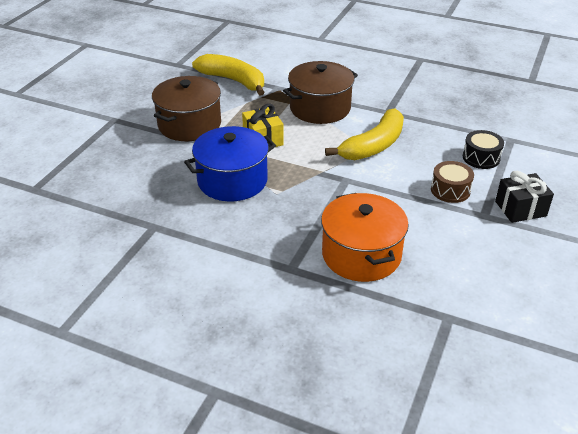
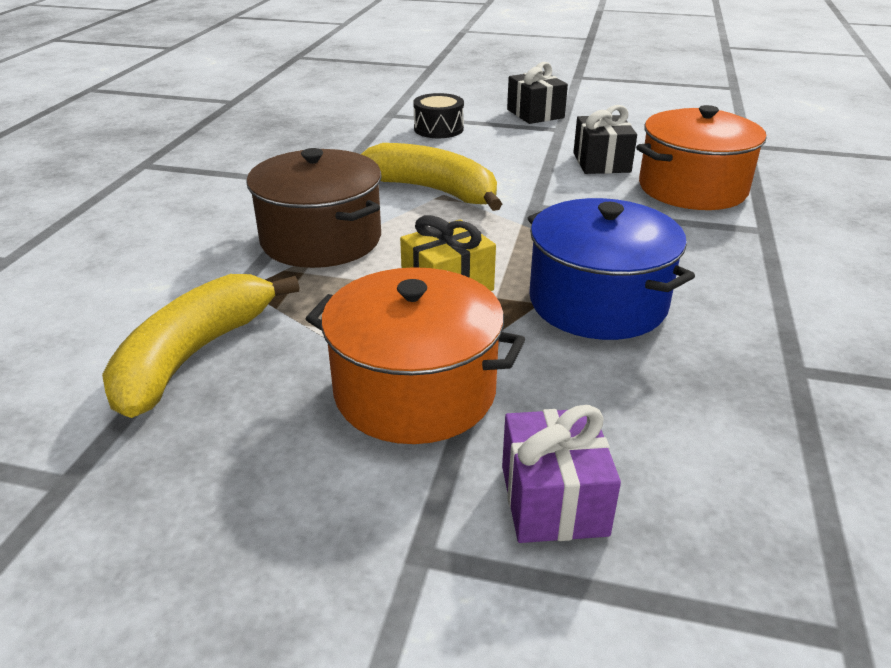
camera: 100 degrees left, 5 degrees down
(119, 146) = (553, 500): none -> purple gift
(189, 124) = (415, 391): brown pot -> orange pot
(412, 222) = (601, 162): none -> black gift
(450, 190) = (520, 144): brown drum -> none

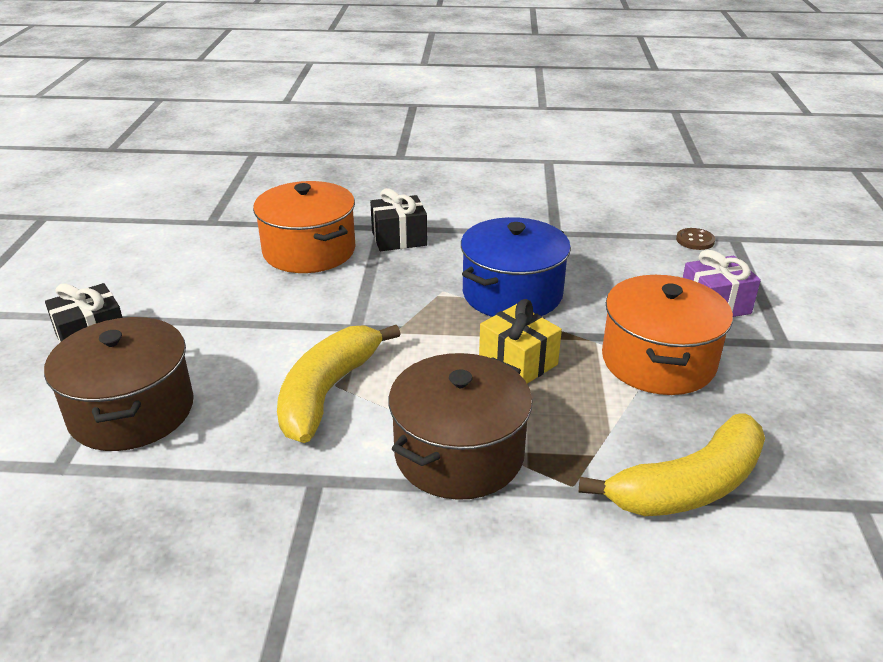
camera: 100 degrees left, 0 degrees up
(194, 355) = (688, 486): yellow banana -> yellow banana turned 45 degrees counterclockwise
(438, 129) = (132, 411): black drum -> brown pot
(601, 162) = (251, 293): black gift -> black gift (399, 238)
(818, 556) = (695, 240): none -> brown button

